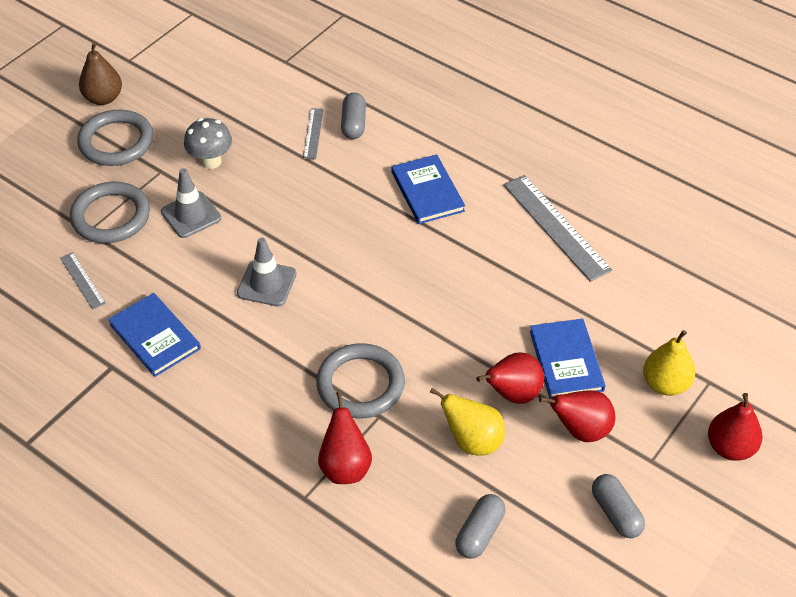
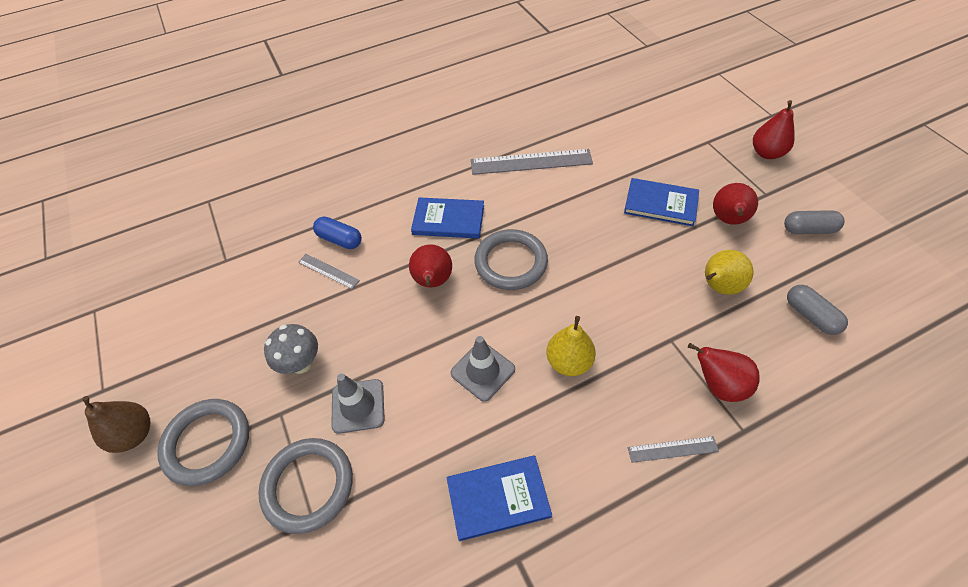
camera: 60 degrees left, 5 degrees up
(82, 280) = (380, 550): grey ruler -> grey ruler (672, 449)
(353, 124) = (340, 240): grey capsule -> blue capsule
(360, 384) = (632, 340): grey ring -> grey ring (511, 262)
(513, 394) = (680, 245): red pear -> red pear (433, 282)
(665, 384) = (702, 162): yellow pear -> yellow pear (569, 362)

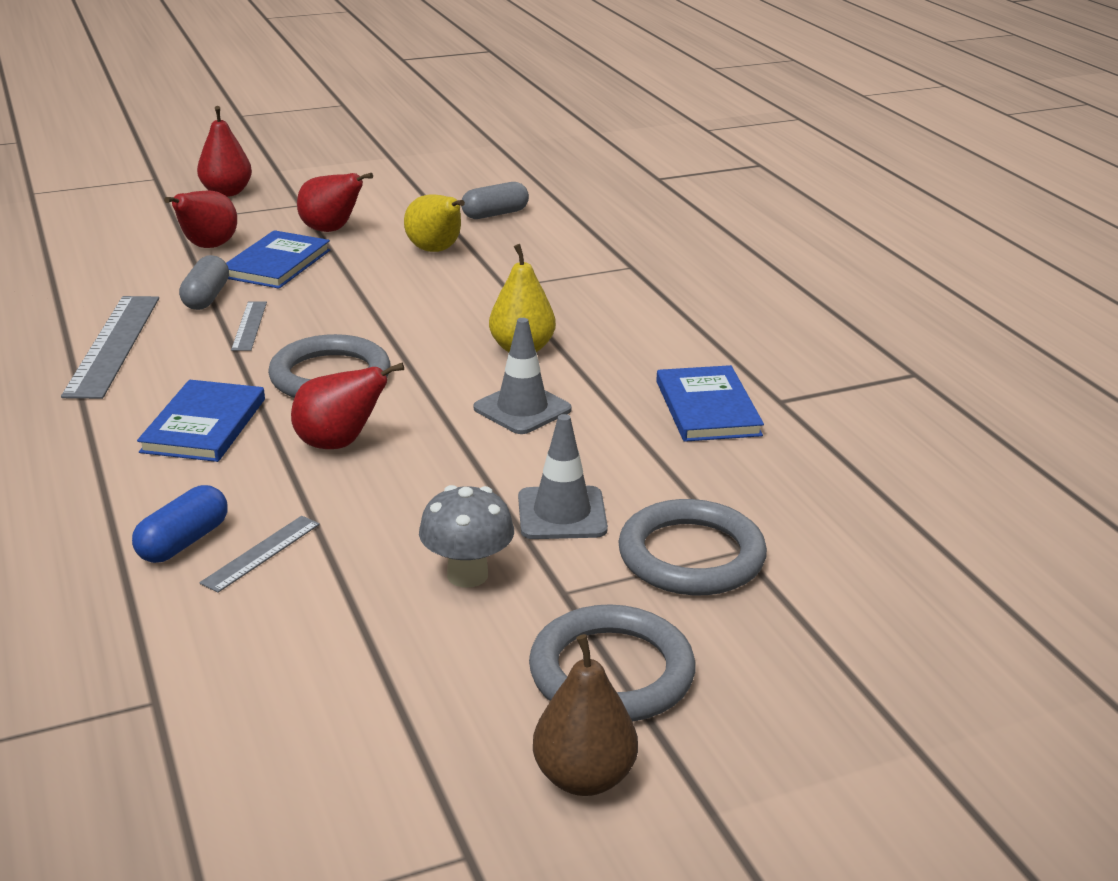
camera: 90 degrees left, 25 degrees down
(672, 449) = (650, 303): grey ruler -> grey ruler (249, 326)
(718, 385) = (573, 270): red pear -> red pear (207, 247)
(808, 229) = (371, 194): grey capsule -> grey capsule (206, 297)

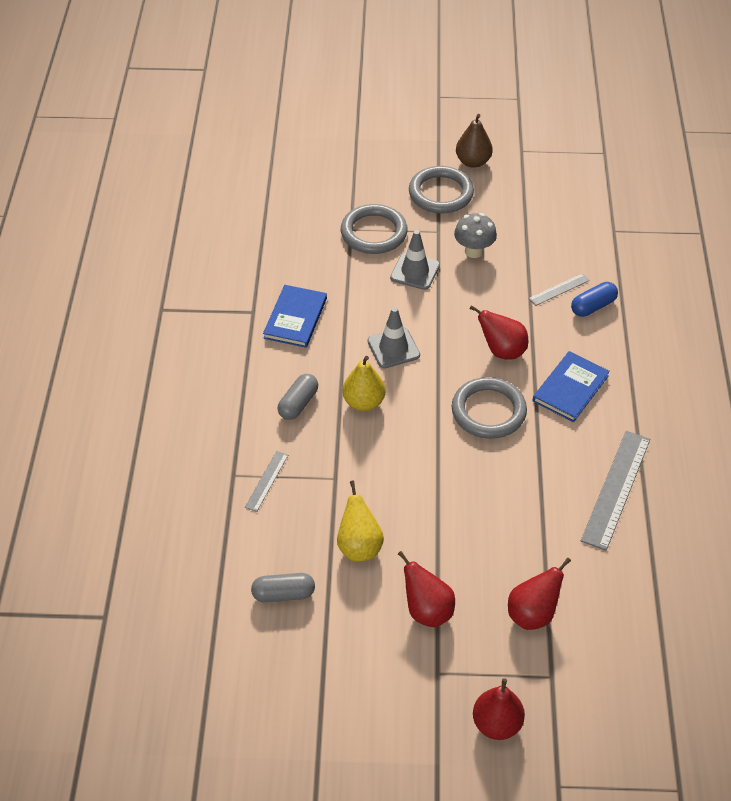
camera: 155 degrees left, 20 degrees up
(206, 297) = (546, 532): grey capsule -> grey capsule (298, 404)
(249, 326) = (524, 484): grey ruler -> grey ruler (266, 481)
(276, 264) = (485, 566): blue book -> none

